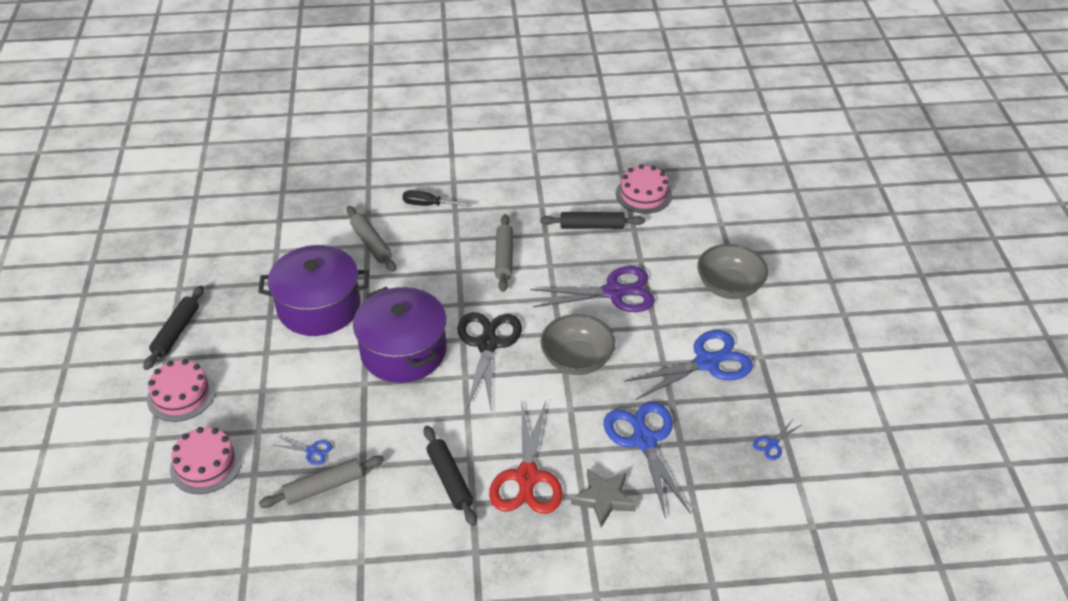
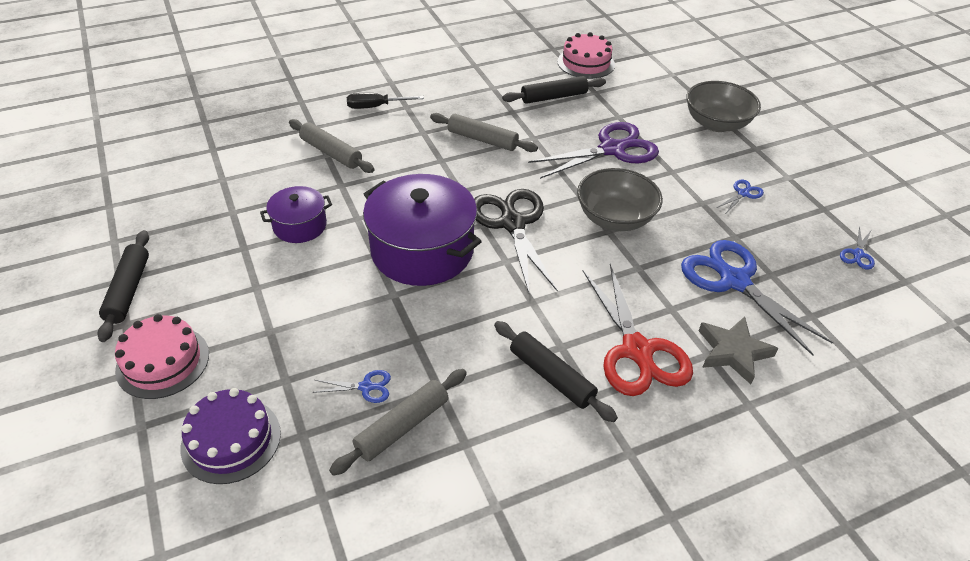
camera: 20 degrees left, 0 degrees up
(206, 464) = (231, 440): pink cake -> purple cake
(319, 306) = (300, 226): purple pot -> purple pot, size x0.53
(504, 257) = (482, 139): grey rolling pin -> grey rolling pin turned 45 degrees counterclockwise
(706, 363) = (743, 193): blue scissors -> blue scissors, size x0.43

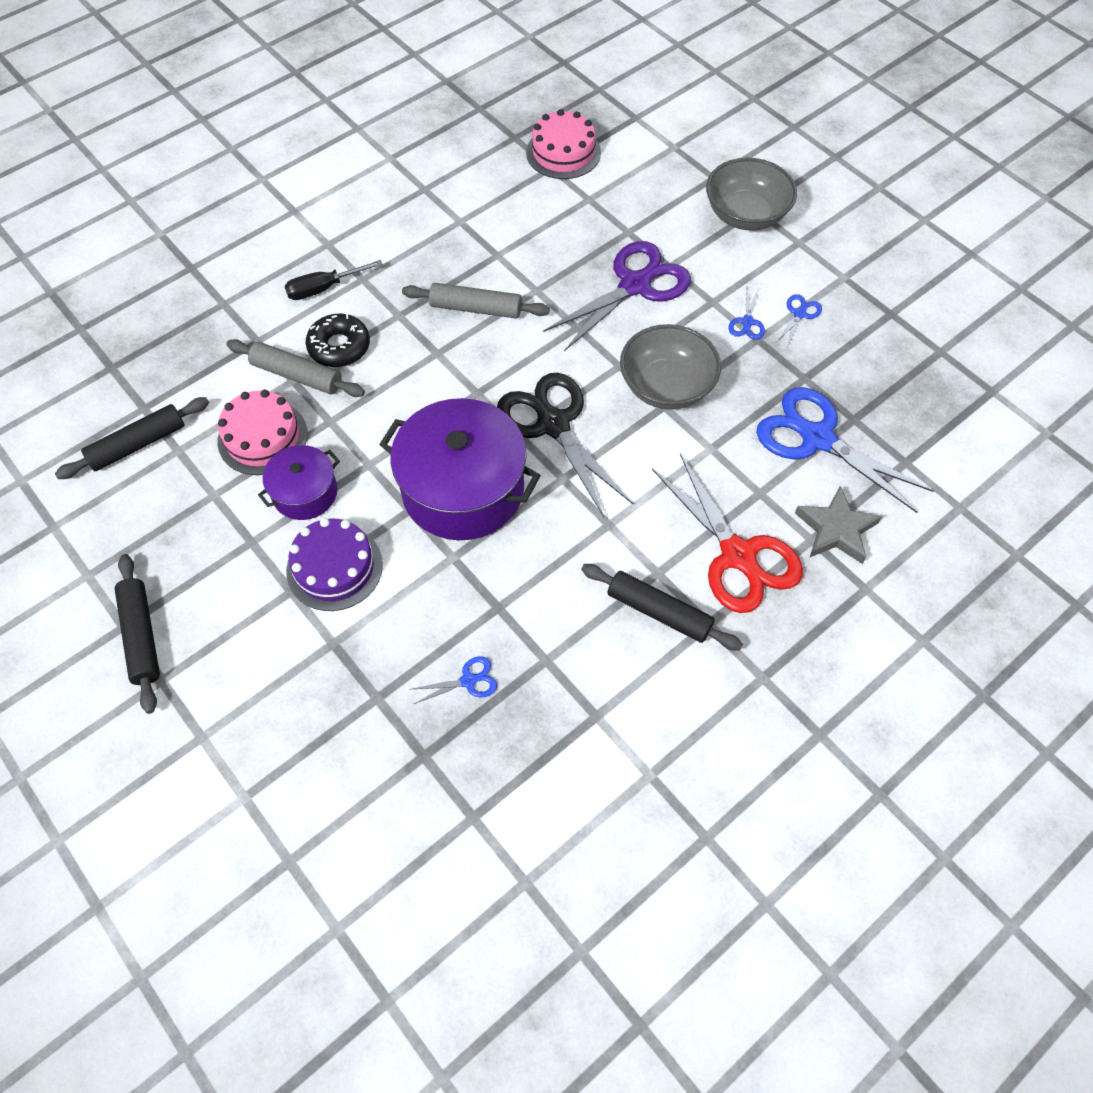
camera: 15 degrees left, 15 degrees up
(163, 362) = (229, 715): pink cake -> pink cake (262, 437)
(231, 440) = (350, 784): purple cake -> purple cake (334, 567)
(370, 142) = (339, 347): none -> black donut
(402, 426) = (524, 715): grey rolling pin -> none
(554, 97) = (540, 219): black rolling pin -> black rolling pin (138, 444)
(858, 254) = (938, 368): blue scissors -> blue scissors (747, 322)

